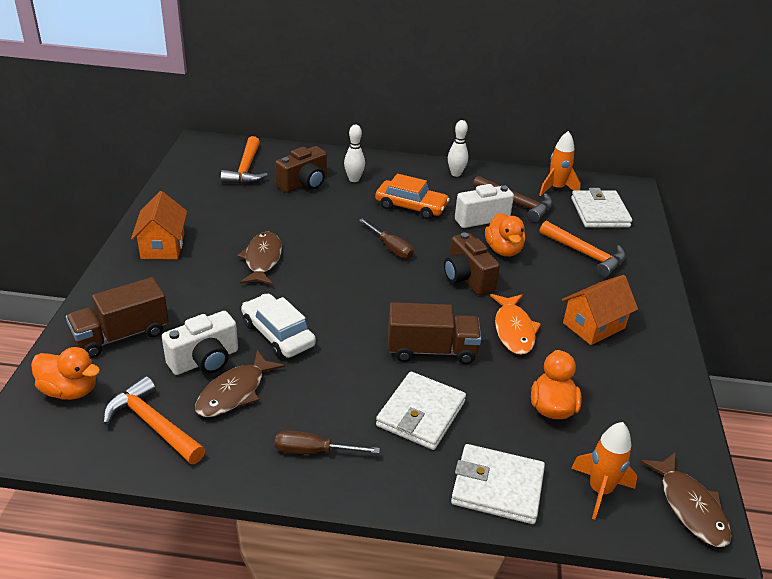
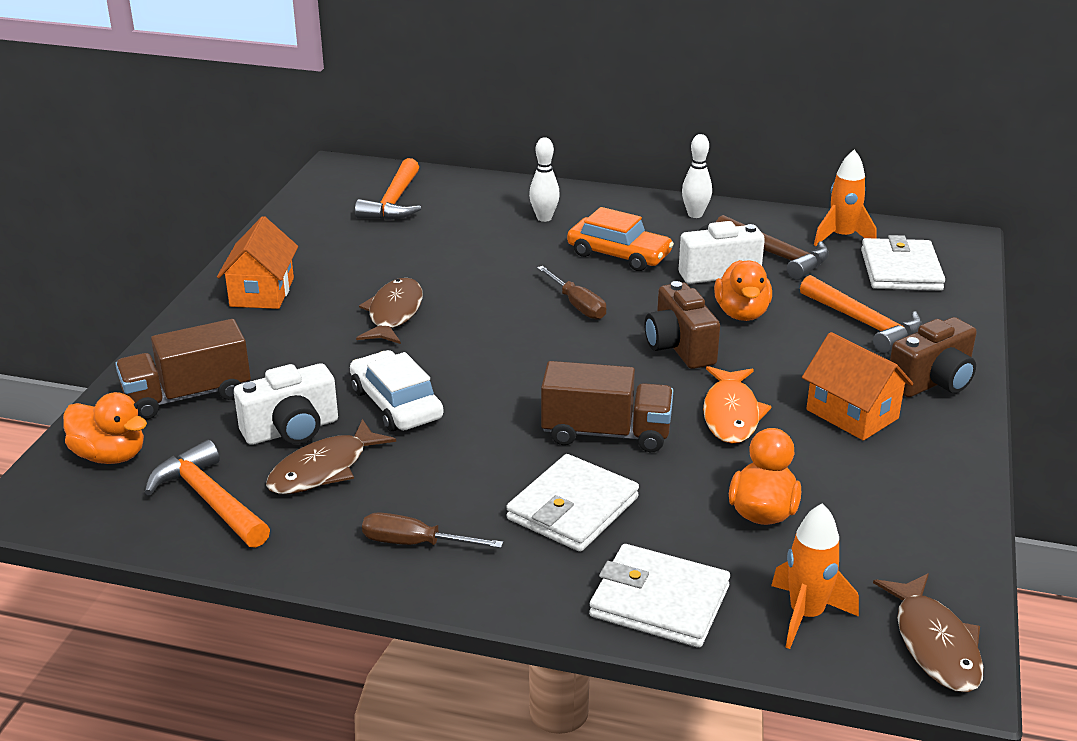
camera: 10 degrees right, 5 degrees down
(304, 184) = (472, 222): brown camera -> brown camera (933, 382)
(593, 325) = (852, 414): orange house -> orange house turned 75 degrees clockwise

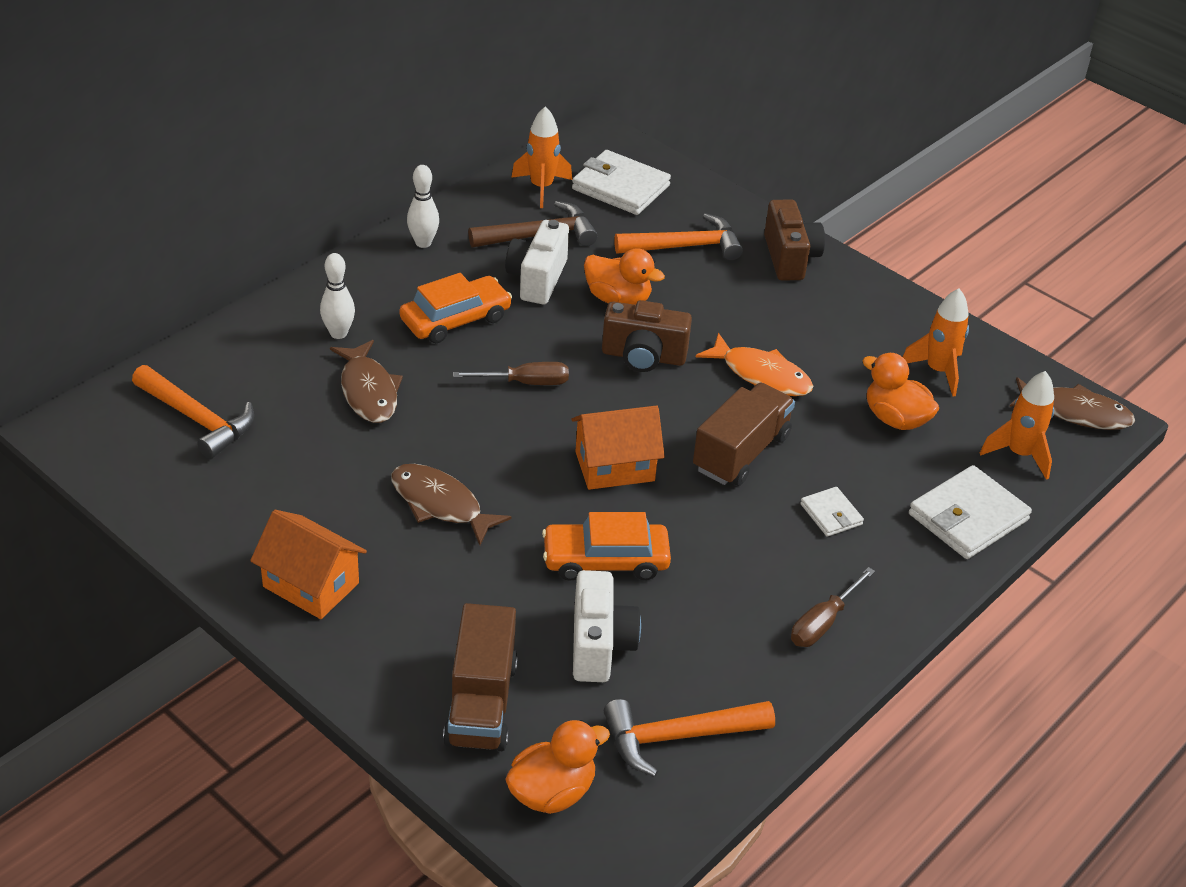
camera: 65 degrees left, 10 degrees up
(324, 469) = (679, 643): brown fish -> brown fish (368, 391)
(396, 404) = (605, 560): white car -> orange car
(572, 508) = (831, 514): white wallet -> white wallet, size x0.54
(852, 414) = (803, 316): orange house -> orange house (614, 466)
(877, 521) = (937, 371): none -> orange rocket

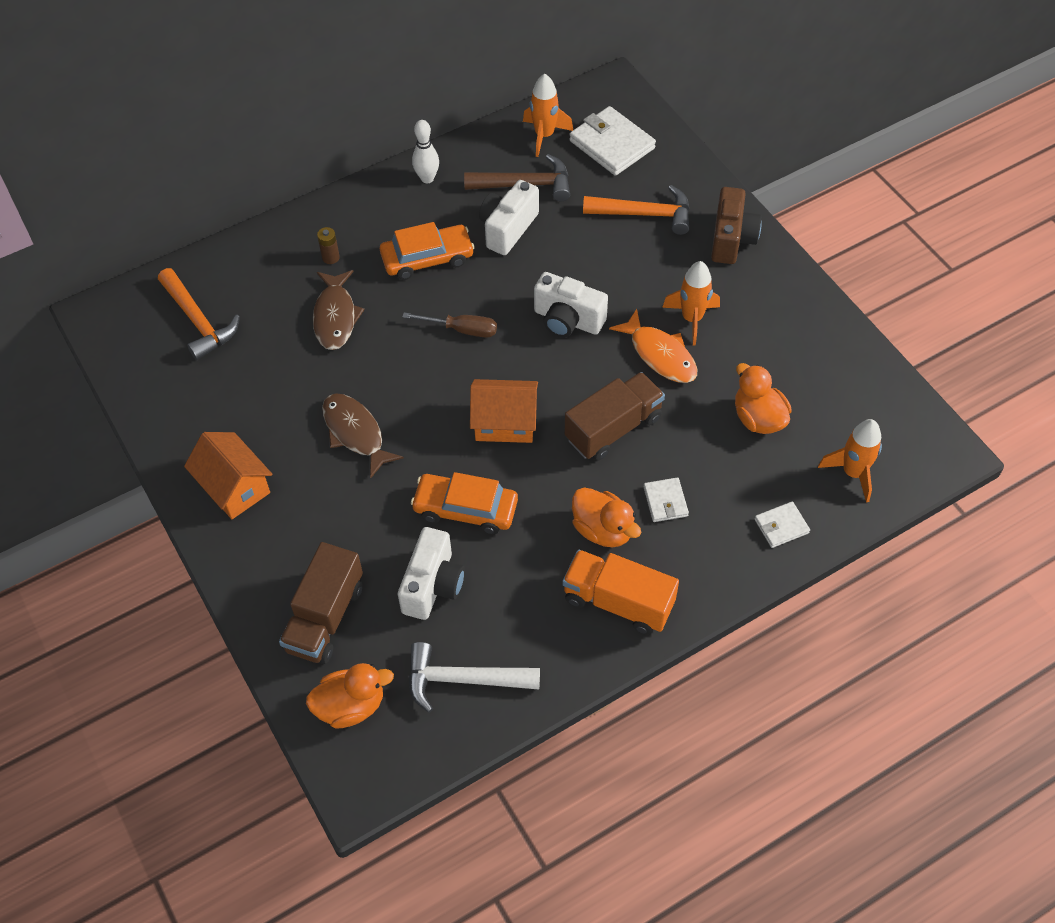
camera: 20 degrees right, 15 degrees up
(338, 333) = (330, 257): white bowling pin -> brown battery
(618, 299) = (567, 259): orange duck -> orange duck (603, 530)
(643, 356) = (567, 320): brown camera -> white camera
(677, 737) = (463, 680): orange hammer -> white hammer
(823, 622) = (618, 602): brown screwdriver -> orange truck
(937, 371) = (815, 376): orange rocket -> orange rocket (691, 319)
(968, 517) = (781, 526): white wallet -> white wallet, size x0.54
(1075, 413) = (922, 440): brown fish -> none

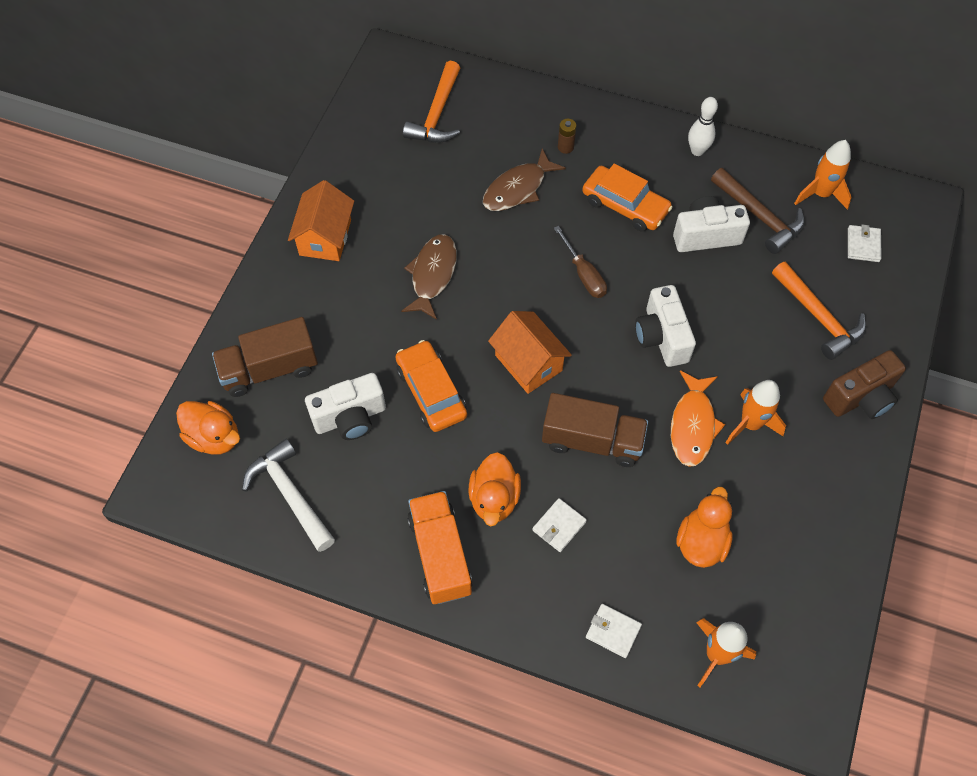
camera: 50 degrees right, 5 degrees up
(612, 144) = (863, 245): white wallet -> white wallet, size x0.54

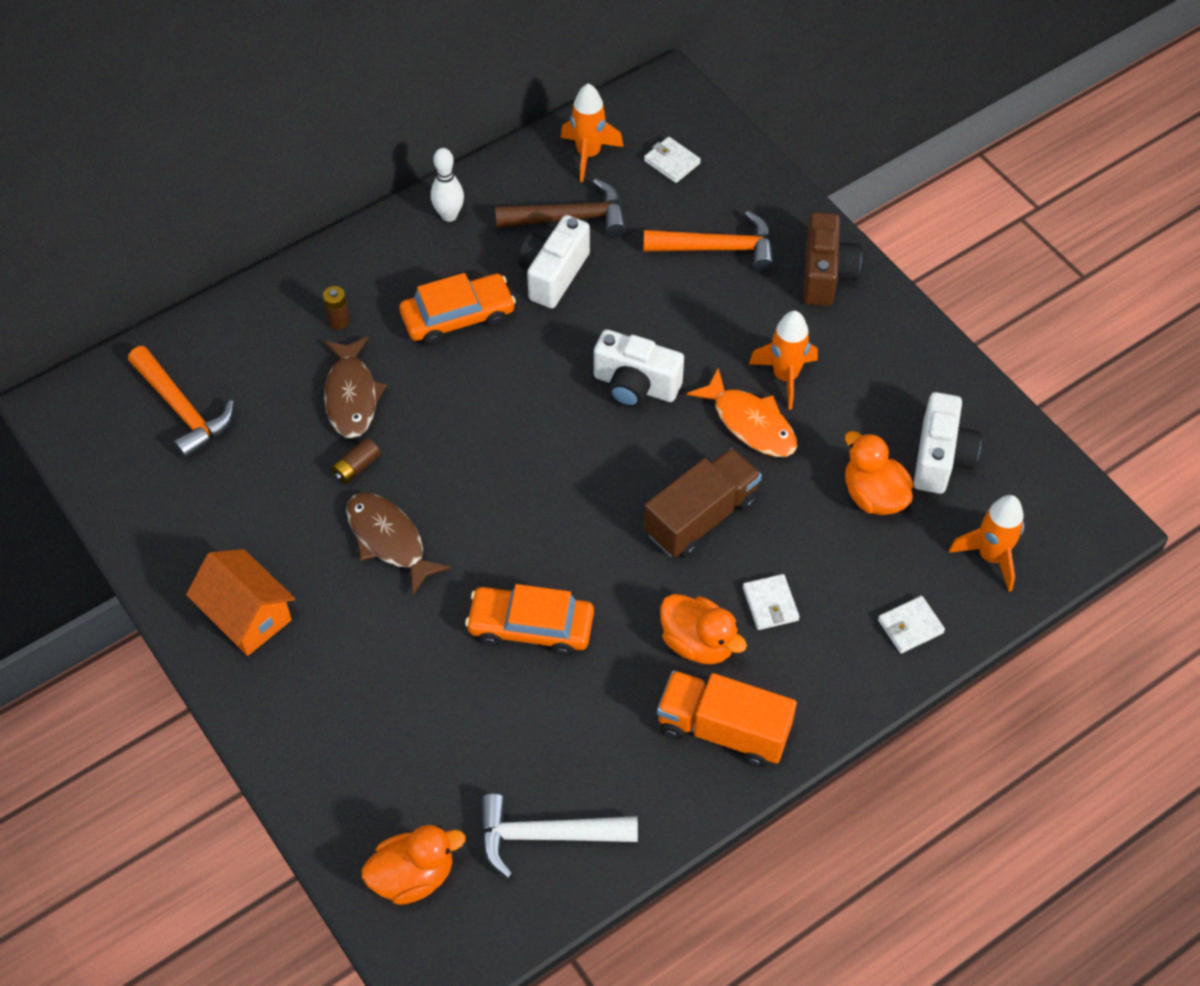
camera: 55 degrees left, 5 degrees down
(269, 369) = (372, 770): brown truck -> none
(350, 418) = (499, 723): white camera -> white camera (941, 458)
(470, 224) = (356, 467): none -> brown battery
(528, 363) = (569, 517): orange house -> none
(584, 274) = (508, 404): brown screwdriver -> none

